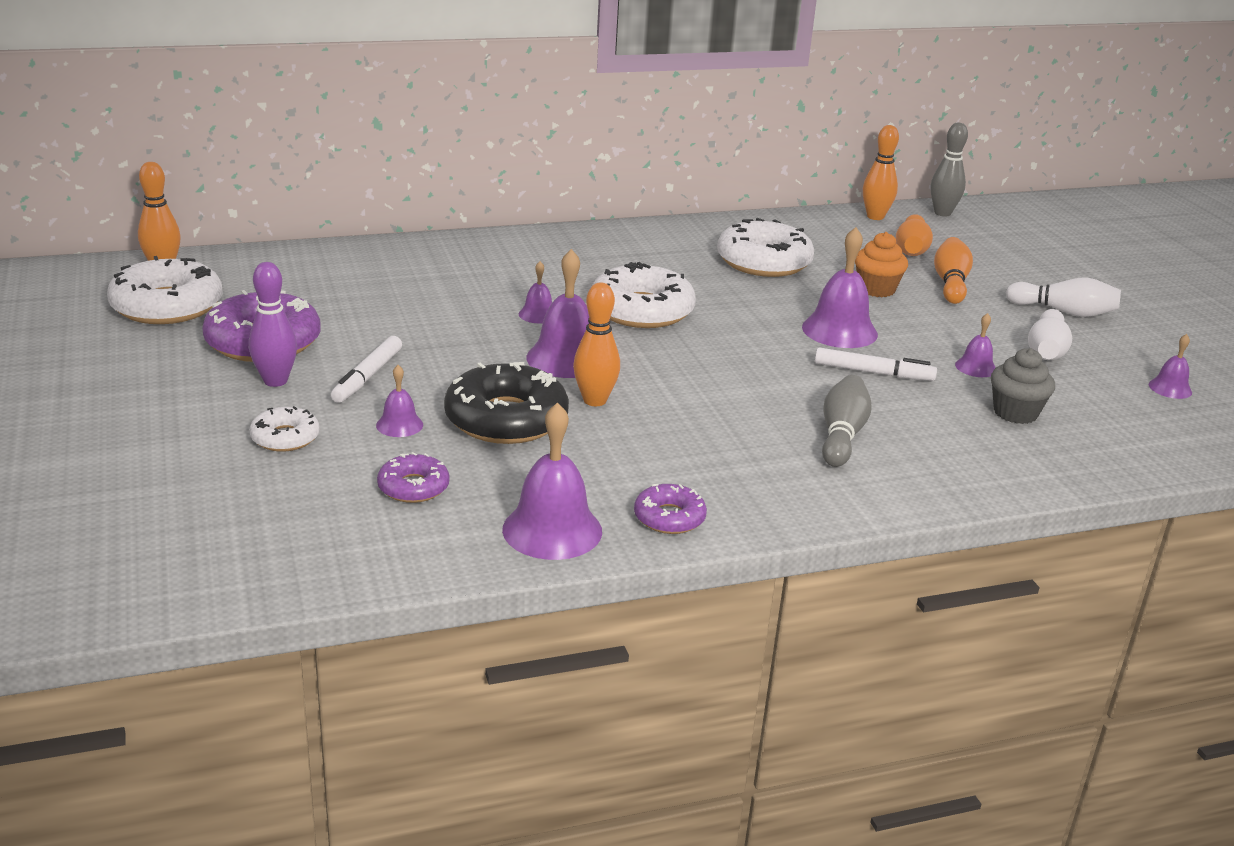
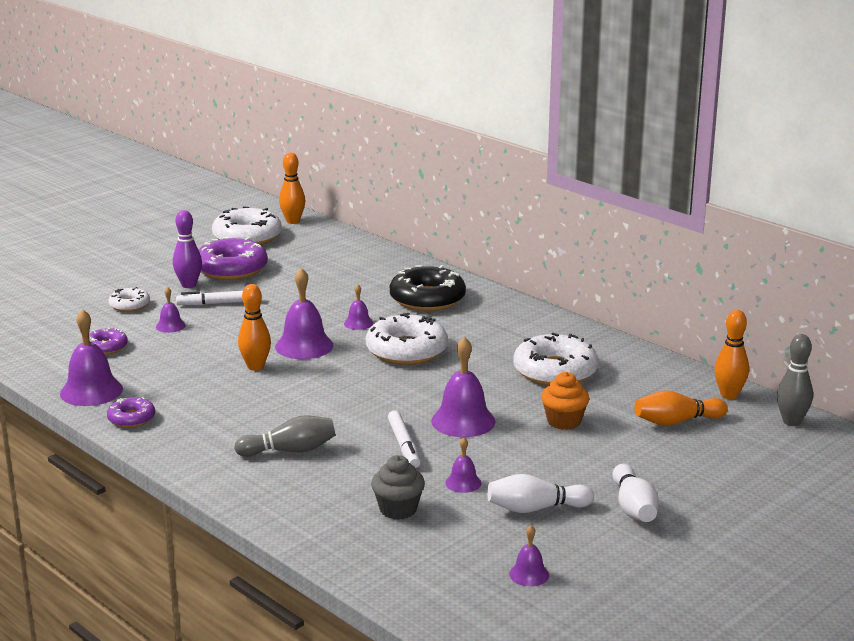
camera: 65 degrees right, 5 degrees down
(506, 419) = (205, 349): black donut -> black donut (427, 299)
(950, 283) = (623, 449): orange bowling pin -> none

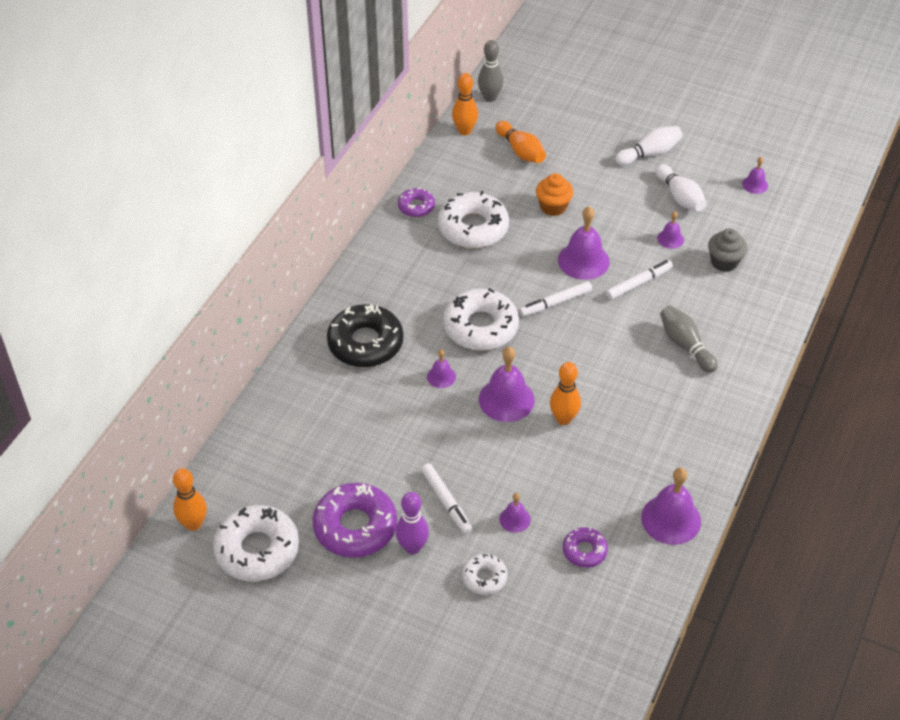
camera: 110 degrees left, 25 degrees up
(131, 418) = (698, 467): purple donut -> purple donut (416, 206)
(410, 393) = (555, 303): none -> white marker

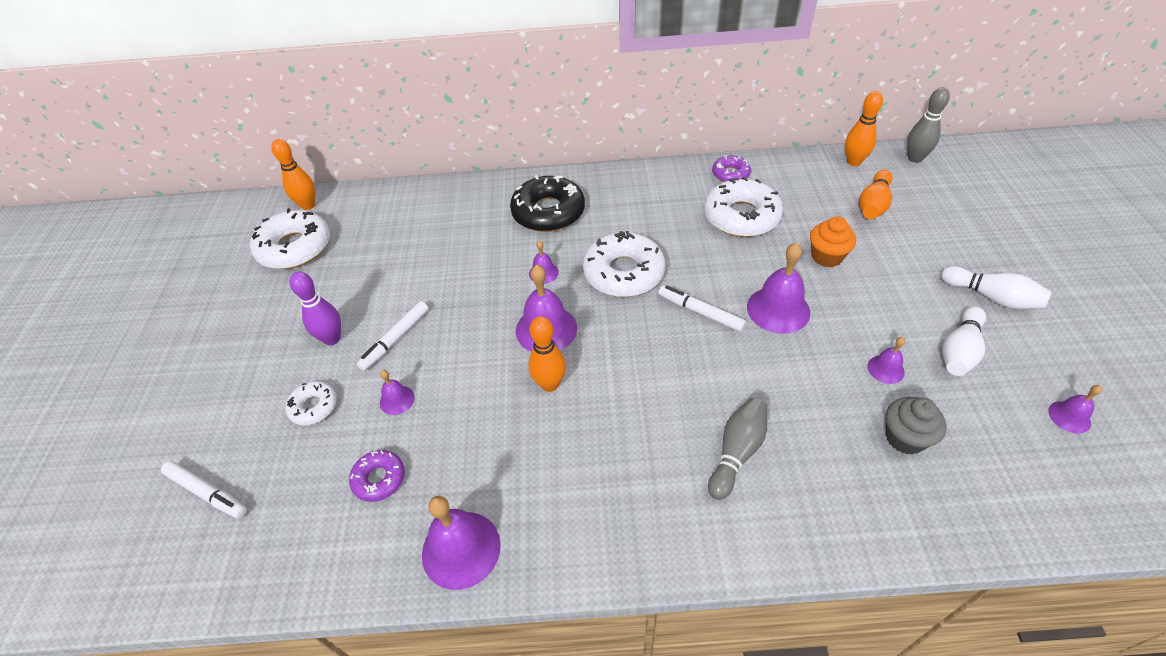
camera: 65 degrees right, 0 degrees up
(355, 527) = (341, 292): purple donut -> none
(638, 283) = (790, 368): white marker -> white marker (207, 493)

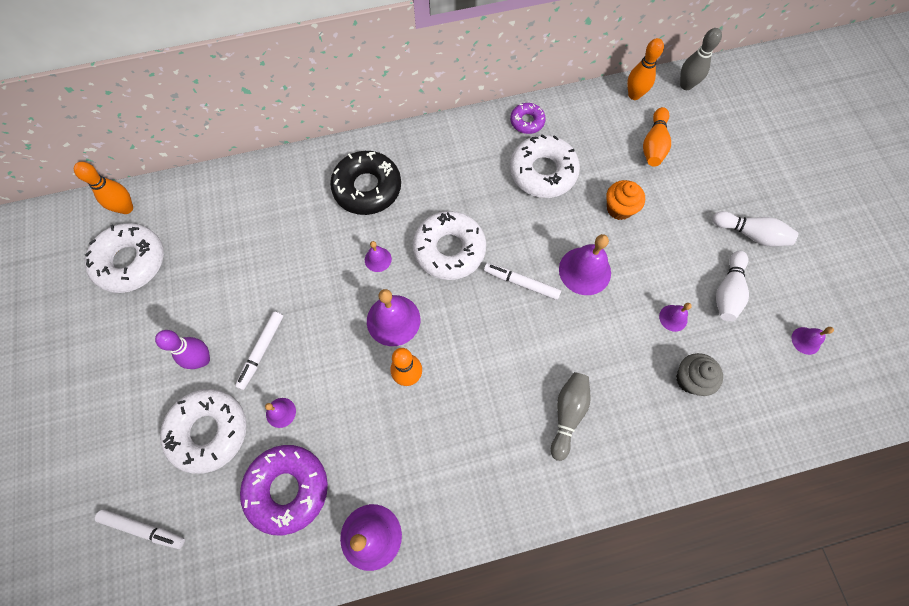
camera: 15 degrees left, 20 degrees up
(314, 407) = (209, 431): white donut -> white donut, size x1.89
(379, 479) = (287, 489): purple donut -> purple donut, size x1.89

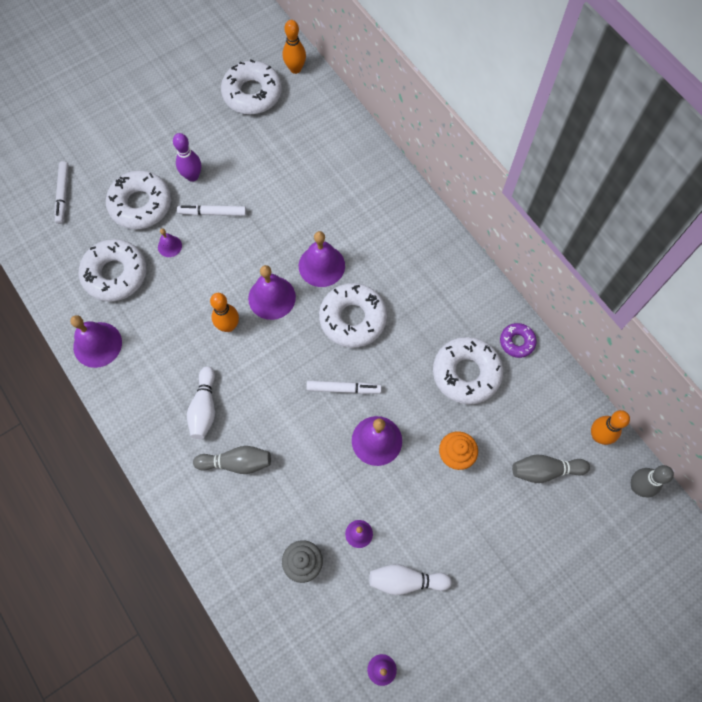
camera: 70 degrees right, 0 degrees up
(287, 489) = (115, 274): purple donut -> white donut
(367, 188) = (386, 232): black donut -> none
(378, 259) = (321, 265): purple bell -> purple bell, size x1.91
(521, 283) = (343, 389): white marker -> white marker turned 90 degrees clockwise
(654, 144) = (545, 470): orange bowling pin -> grey bowling pin
(751, 234) = (480, 592): white bowling pin -> white bowling pin (204, 408)

